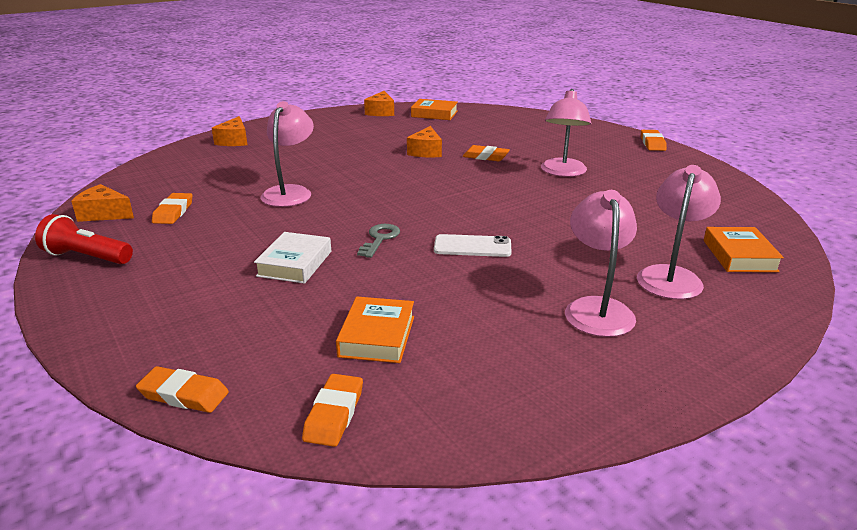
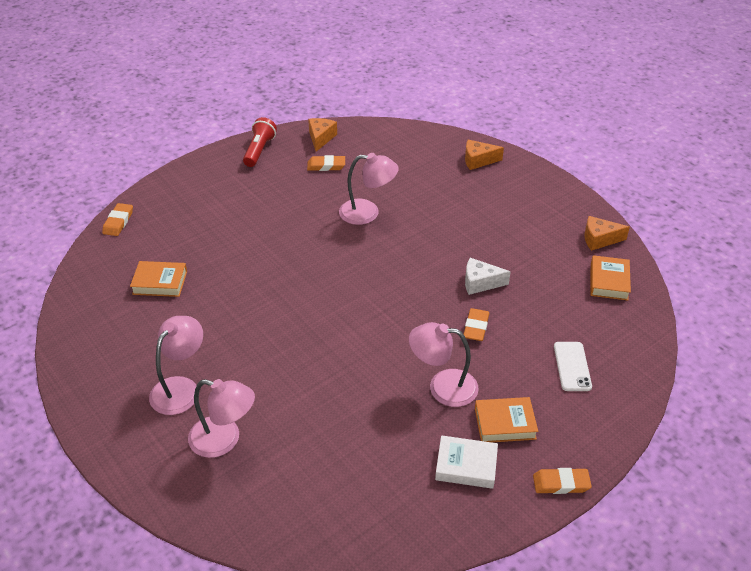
camera: 85 degrees right, 15 degrees up
(295, 263) = (249, 235): white book -> white book (466, 465)
(334, 414) = (93, 275): orange eraser -> none
(380, 239) = (287, 271): grey key -> none
(426, 151) = (480, 283): orange cheese -> white cheese
(472, 246) = (275, 321): white phone -> white phone (572, 366)
(596, 308) = (180, 388): pink lamp -> pink lamp turned 60 degrees counterclockwise
(739, 256) = (258, 498): orange book -> orange book (505, 423)

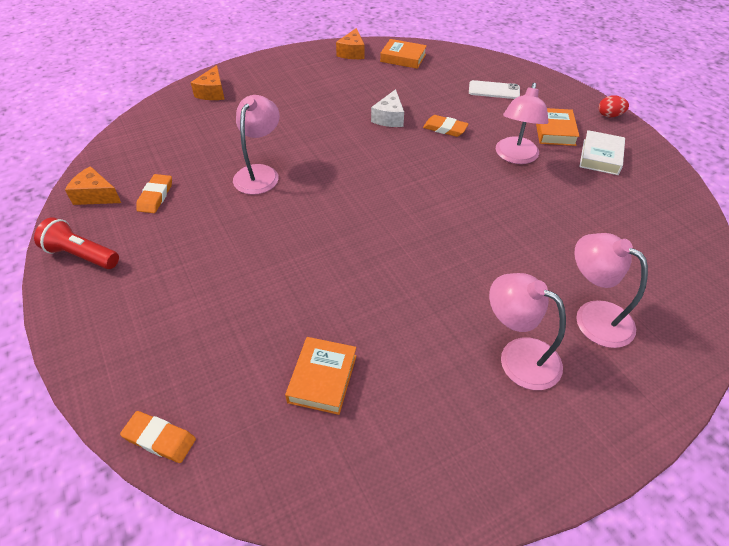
camera: 80 degrees left, 5 degrees up
(224, 440) = (593, 316): pink lamp -> pink lamp turned 75 degrees counterclockwise
(561, 483) = (609, 115): orange eraser -> red egg

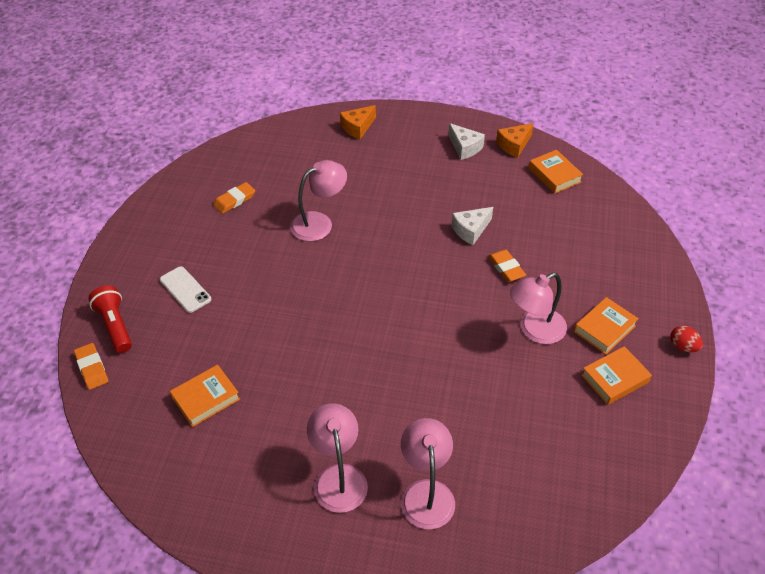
camera: 40 degrees right, 0 degrees up
(82, 255) = (154, 219): red flashlight -> red flashlight (115, 326)
(96, 195) = (200, 177): orange cheese -> none
(318, 69) = (465, 148): none -> white cheese
(494, 90) = (599, 256): white phone -> white phone (185, 289)
(600, 157) = (614, 379): white book -> orange book

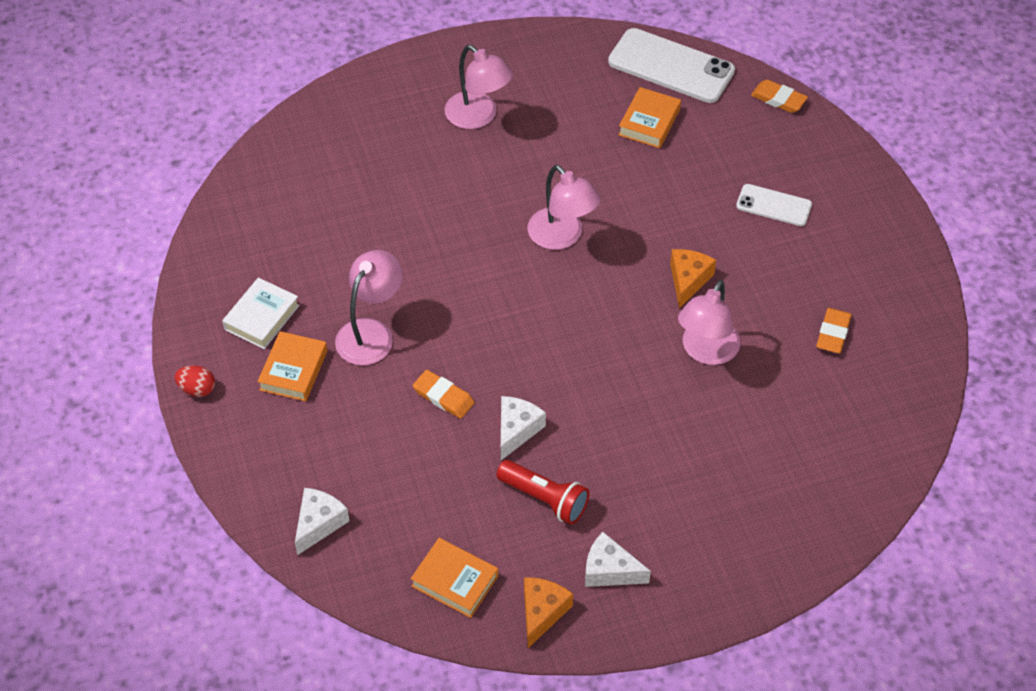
camera: 150 degrees right, 5 degrees up
(115, 326) = (801, 141): red flashlight -> red flashlight (544, 499)
(139, 443) = (671, 66): none -> white phone
(357, 127) = (786, 531): orange cheese -> orange cheese (688, 280)
(426, 493) = (394, 138): pink lamp -> pink lamp (562, 237)
(614, 379) = (262, 317): orange book -> white book
(624, 232) = (319, 524): none -> white cheese

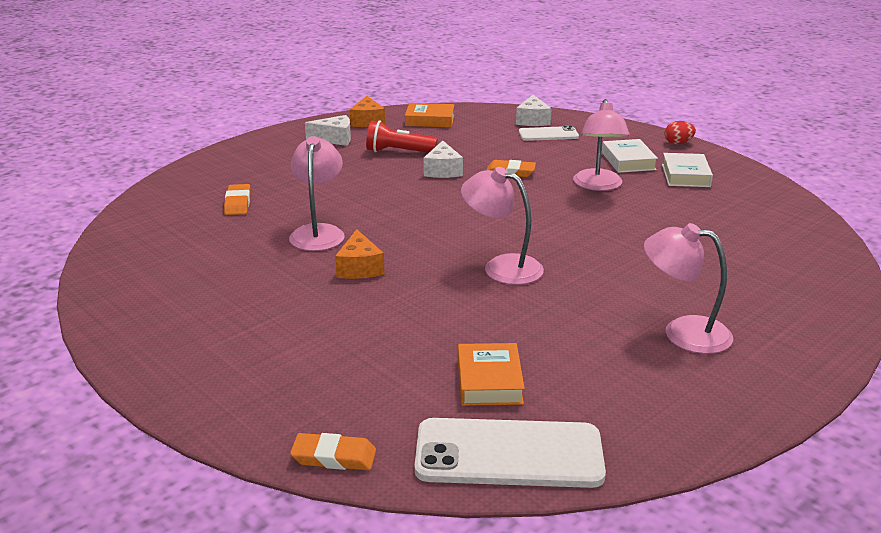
camera: 155 degrees right, 25 degrees down
(293, 370) = (628, 161): orange book -> white book
(774, 205) = (295, 342): white phone -> white phone (548, 134)
(833, 333) = (201, 267): orange eraser -> orange eraser (237, 203)

